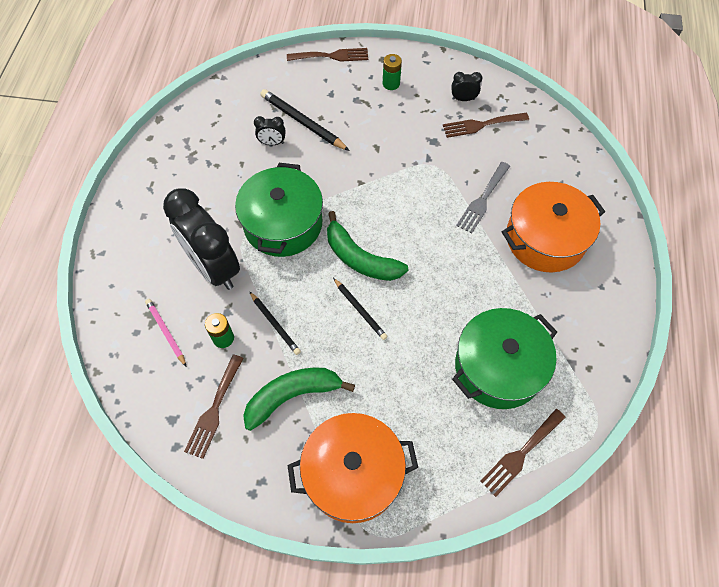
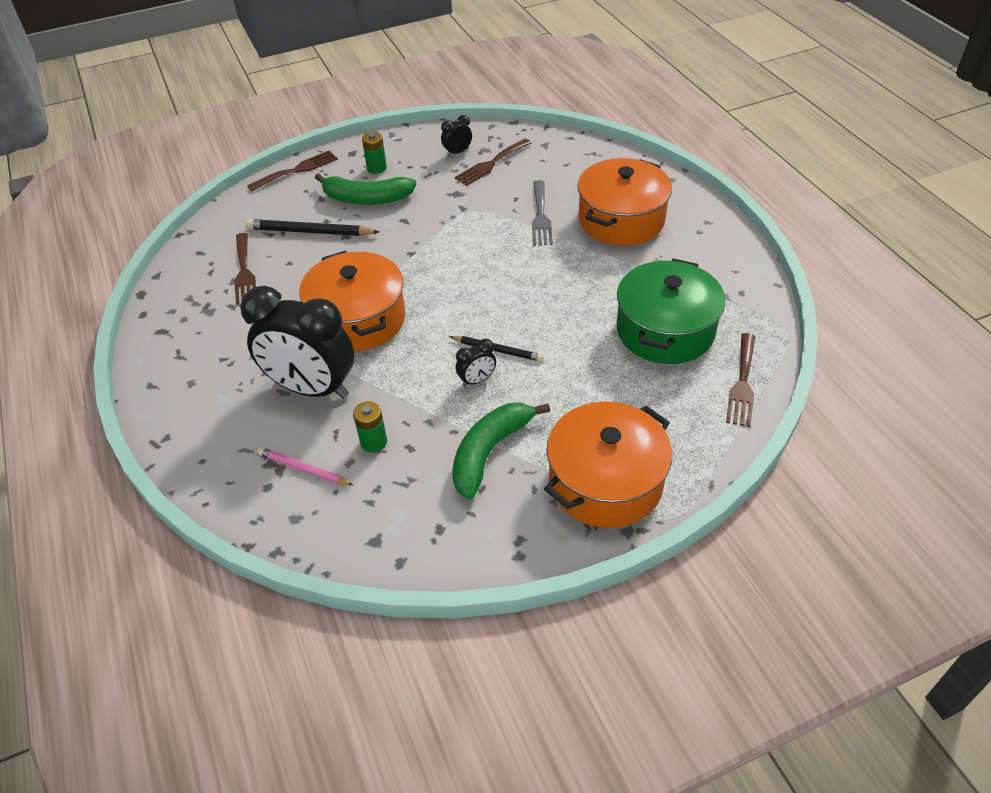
camera: 30 degrees left, 15 degrees down
(214, 410) = (416, 507): brown fork -> brown fork (244, 272)
(272, 143) = (290, 261): black clock -> black clock (477, 380)
(275, 324) = (420, 403): black pencil -> none
(283, 224) = (358, 319): green pot -> orange pot
(360, 258) = (462, 311): green banana -> green banana (366, 199)

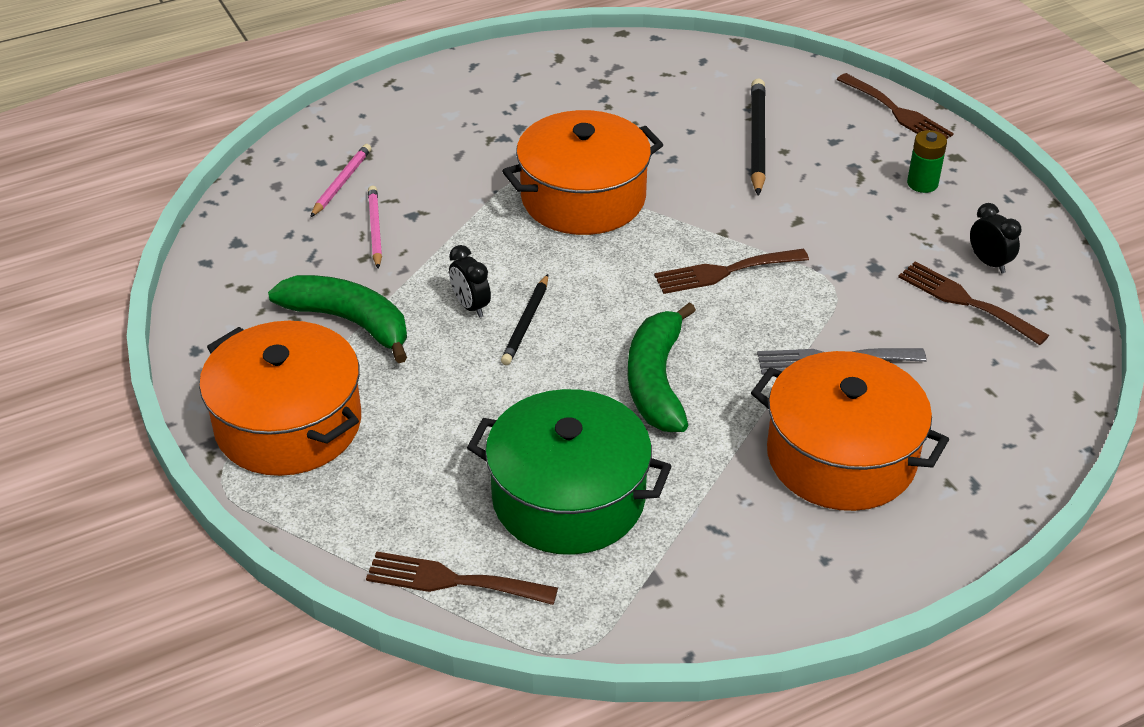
camera: 85 degrees right, 5 degrees down
(244, 272) = (668, 99): brown fork -> brown fork (724, 272)
(312, 388) = (462, 175): black clock -> none
(366, 199) = (842, 181): green banana -> green banana (656, 381)
(373, 442) = (375, 229): green battery -> pink pencil

